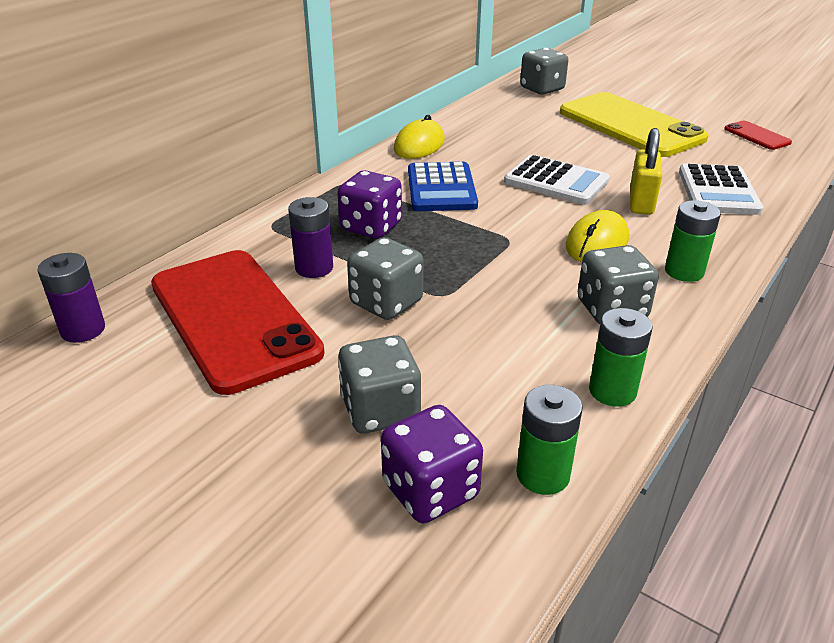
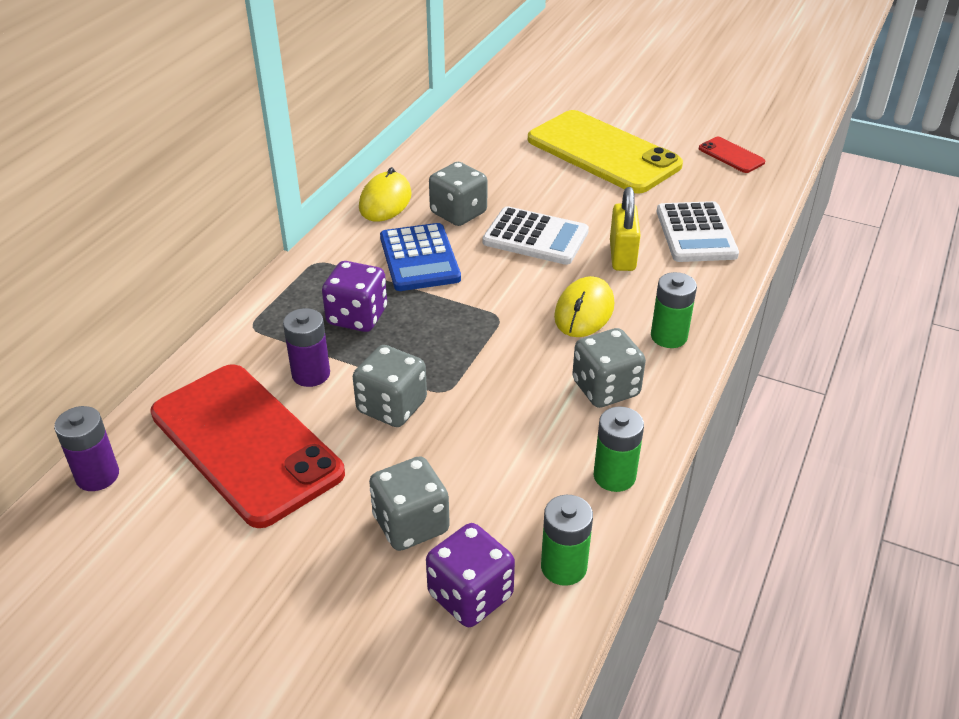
camera: 10 degrees left, 5 degrees up
(542, 89) = (504, 107): grey dice -> grey dice (458, 213)

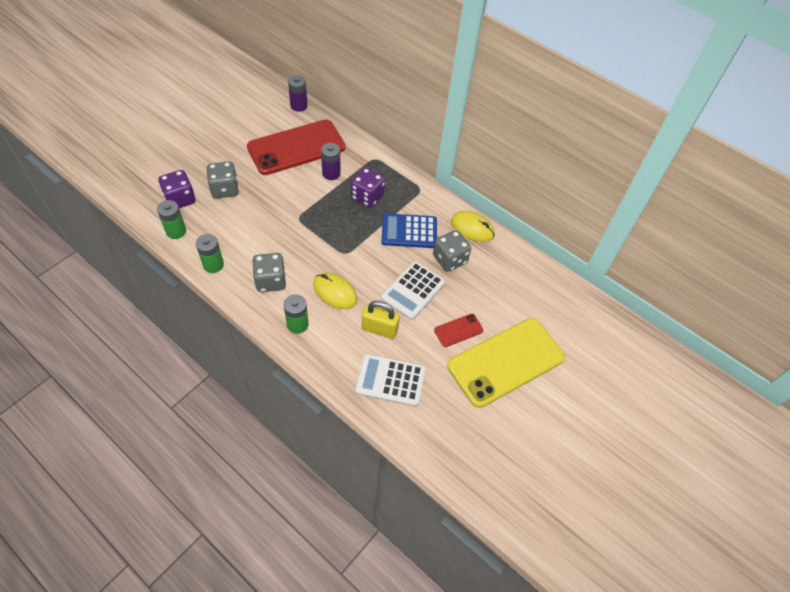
camera: 100 degrees right, 15 degrees up
(392, 407) = (296, 197): grey dice -> none
(731, 155) = (484, 449): red phone -> red phone (458, 330)

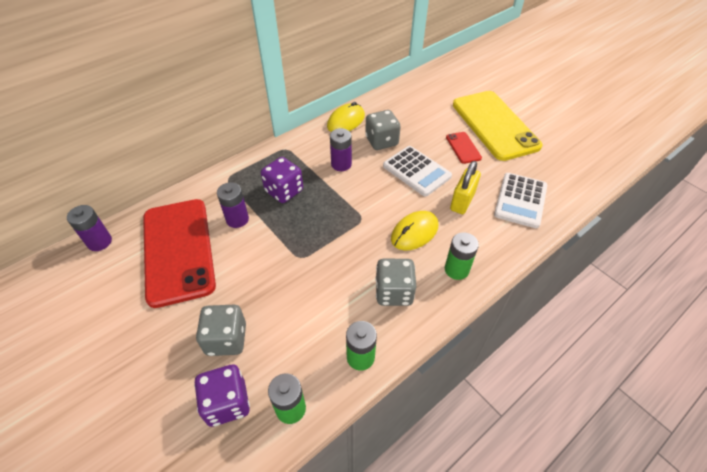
camera: 75 degrees left, 5 degrees down
(409, 231) = (341, 164): blue calculator -> purple battery

